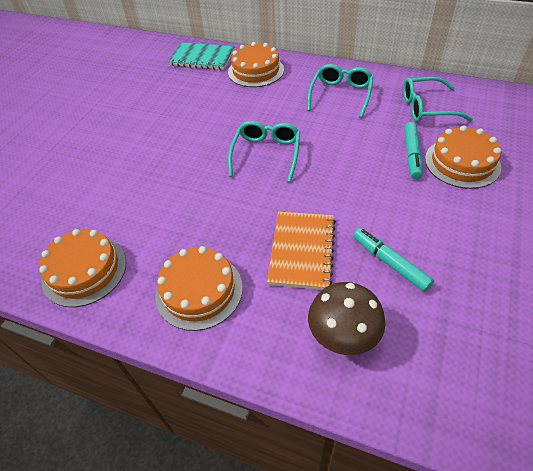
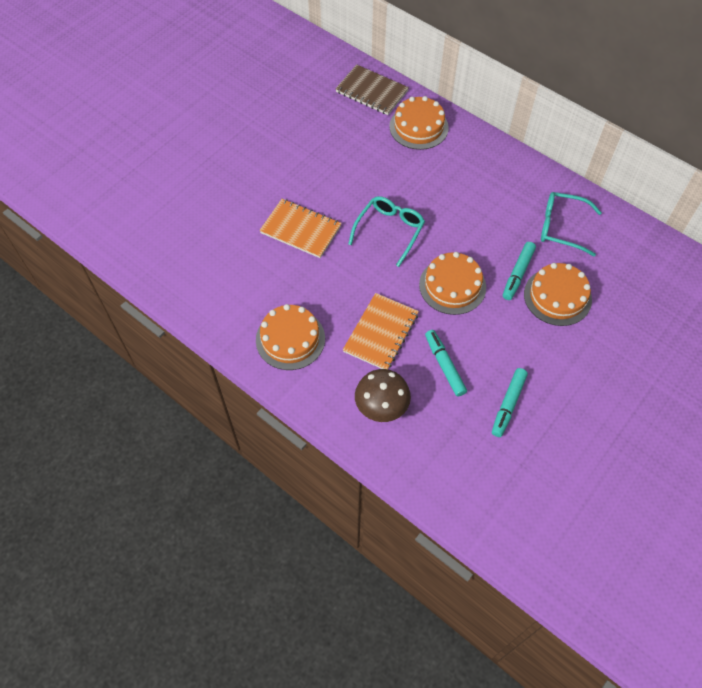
camera: 15 degrees right, 10 degrees up
(84, 270) = (209, 294): orange cake -> orange cake (452, 286)
(173, 178) = (301, 229): none -> orange notebook
(202, 58) = (371, 91): turquoise notebook -> brown notebook
(340, 95) = (487, 185): turquoise glasses -> none
(484, 282) = (508, 405): none -> turquoise marker

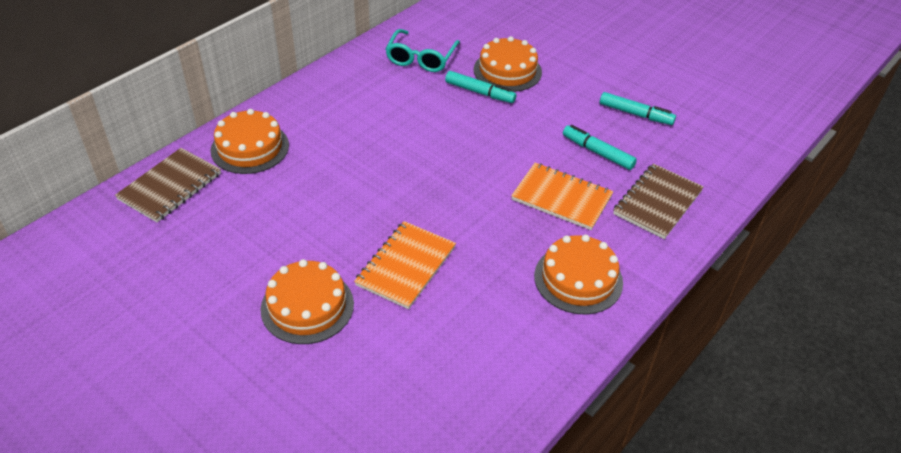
camera: 90 degrees left, 15 degrees down
(381, 408) = (657, 202): brown mushroom -> brown notebook
(389, 231) = (415, 183): turquoise glasses -> none
(444, 365) = (597, 152): turquoise marker -> turquoise marker turned 60 degrees clockwise
(452, 286) = (495, 139): orange cake -> orange cake (307, 306)

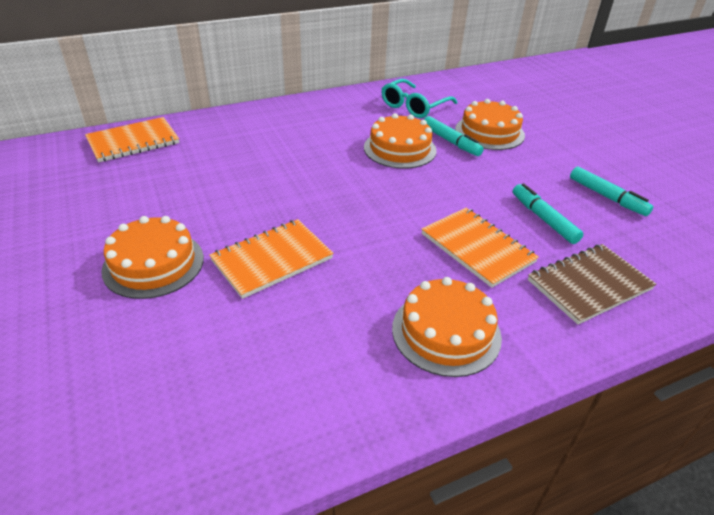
camera: 25 degrees right, 5 degrees down
(170, 186) = (133, 142): brown notebook -> orange notebook
(250, 147) = (218, 132): orange cake -> orange cake (400, 149)

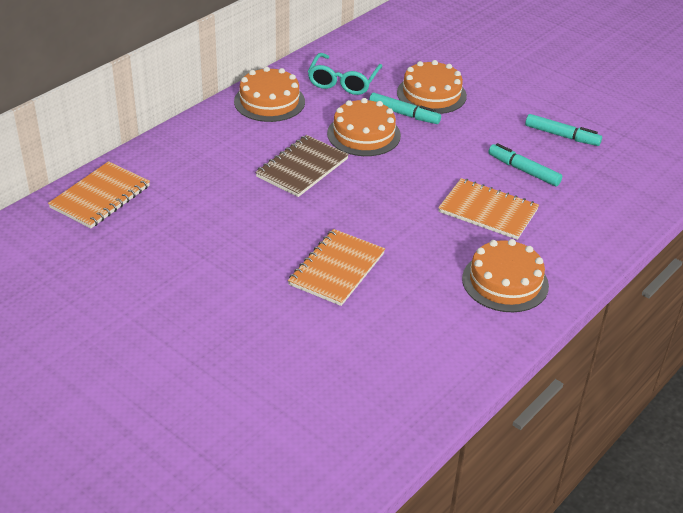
camera: 25 degrees left, 0 degrees up
(153, 264) = (243, 302): orange cake -> orange cake (269, 101)
(589, 285) = (583, 216): brown notebook -> brown notebook (302, 168)

